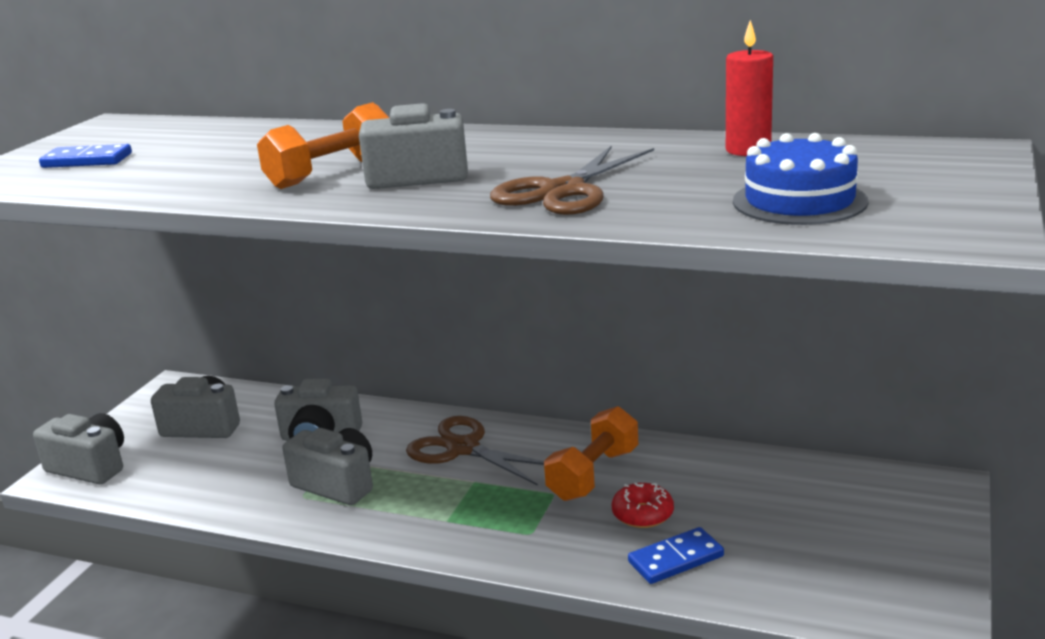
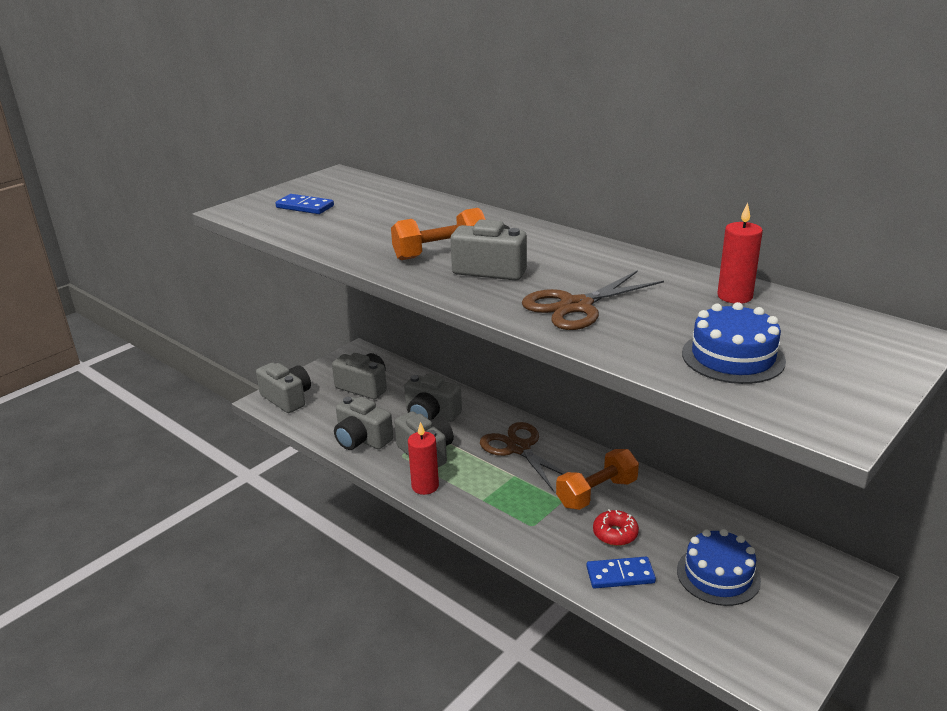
camera: 20 degrees right, 5 degrees up
(233, 491) = (362, 439): none -> grey camera
(356, 525) = (425, 486): none -> red candle
(793, 525) = (718, 575): none -> blue cake

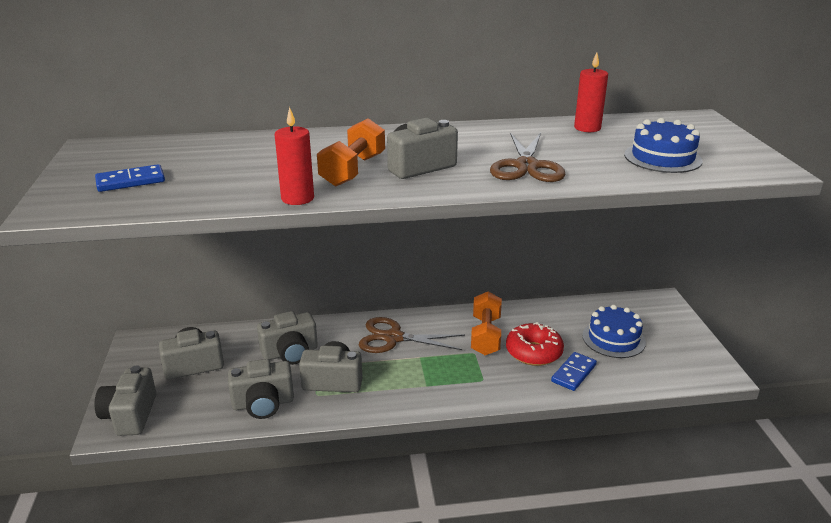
camera: 50 degrees left, 0 degrees up
(287, 398) = (130, 415): grey camera -> grey camera turned 90 degrees counterclockwise
(425, 486) = (372, 403): red candle -> red candle (297, 198)
(615, 534) = (533, 352): red donut -> red donut, size x1.53

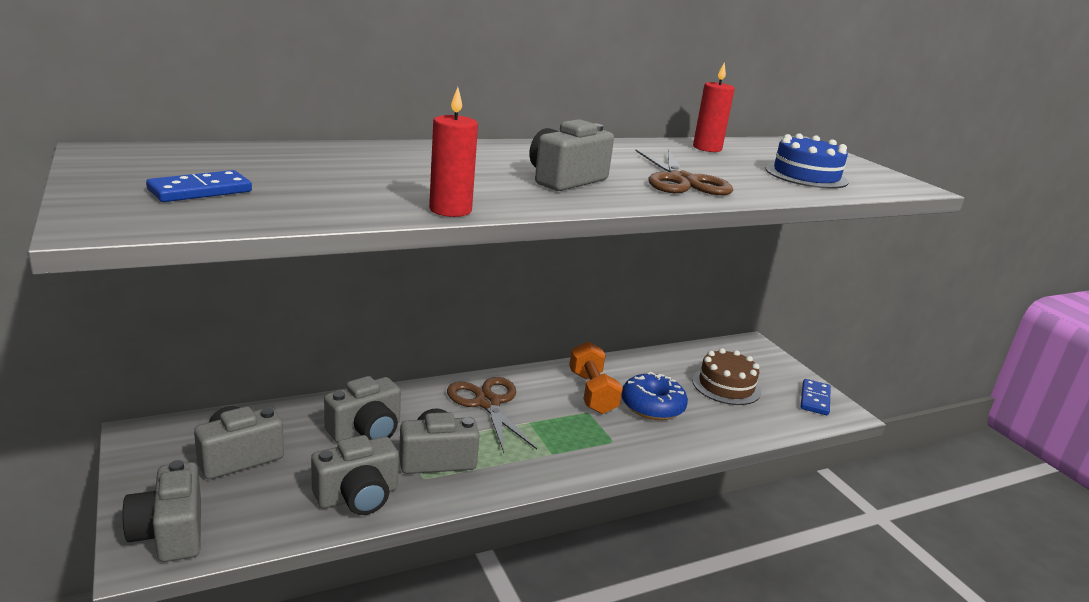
camera: 20 degrees left, 5 degrees down
(353, 170) = (492, 182): orange dumbbell -> none
(393, 338) = (488, 403): brown scissors -> brown scissors turned 75 degrees clockwise
(533, 352) = (652, 406): red donut -> blue donut
(573, 373) = (704, 425): blue domino -> blue domino (814, 399)
(613, 339) = (726, 386): blue cake -> brown cake

